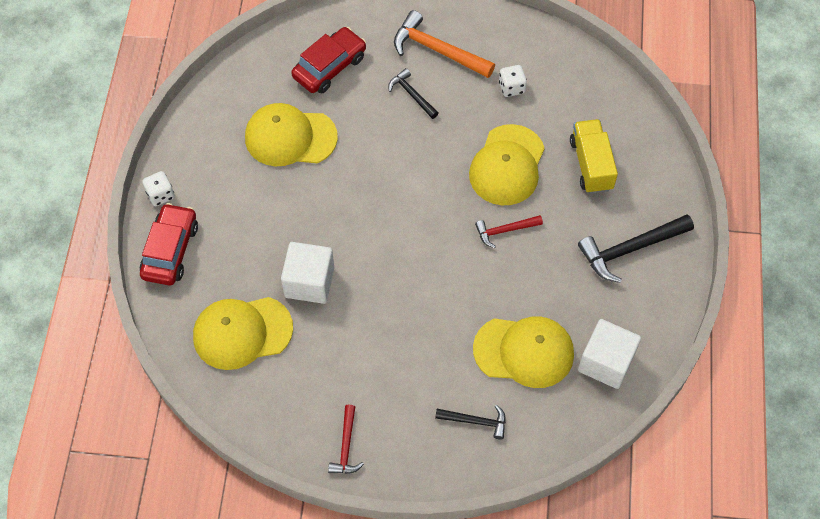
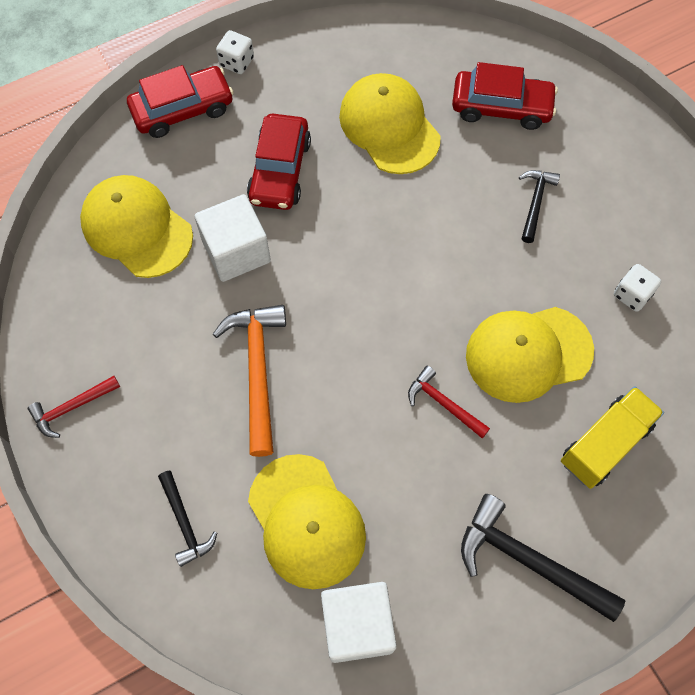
camera: 55 degrees right, 5 degrees up
(270, 220) = (280, 170): none -> red car
(437, 50) = (612, 191): orange hammer -> orange hammer (257, 371)

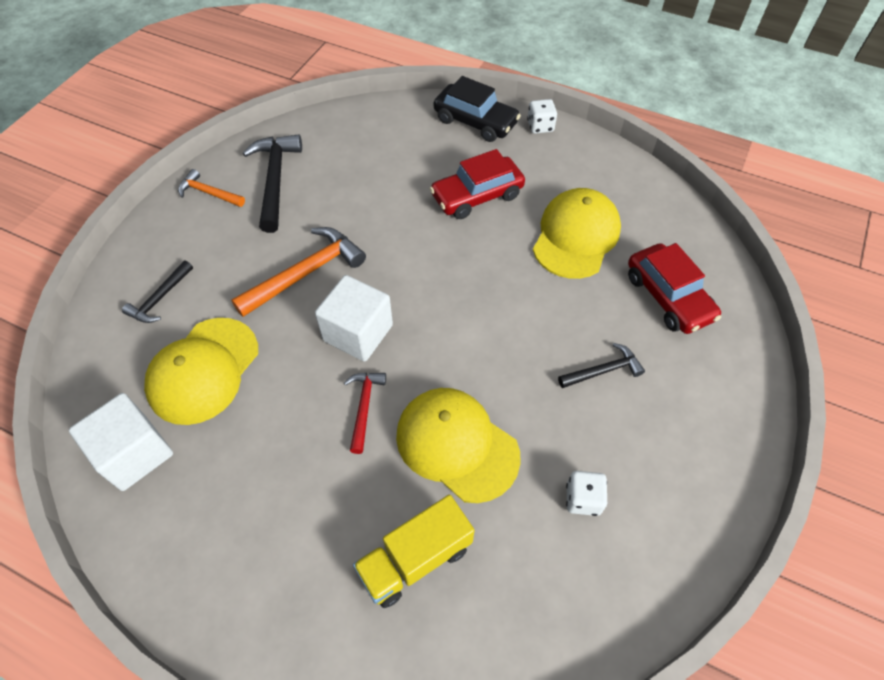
camera: 55 degrees right, 10 degrees down
(72, 408) = (209, 193): red hammer -> orange hammer
(136, 228) = (365, 150): yellow cap -> none
(183, 109) = (475, 121): red car -> black car
(236, 251) = (391, 209): white cube -> white cube (358, 333)
(528, 561) = (261, 554): black hammer -> black hammer (275, 180)
(605, 444) = (415, 559): yellow truck -> yellow truck turned 135 degrees clockwise

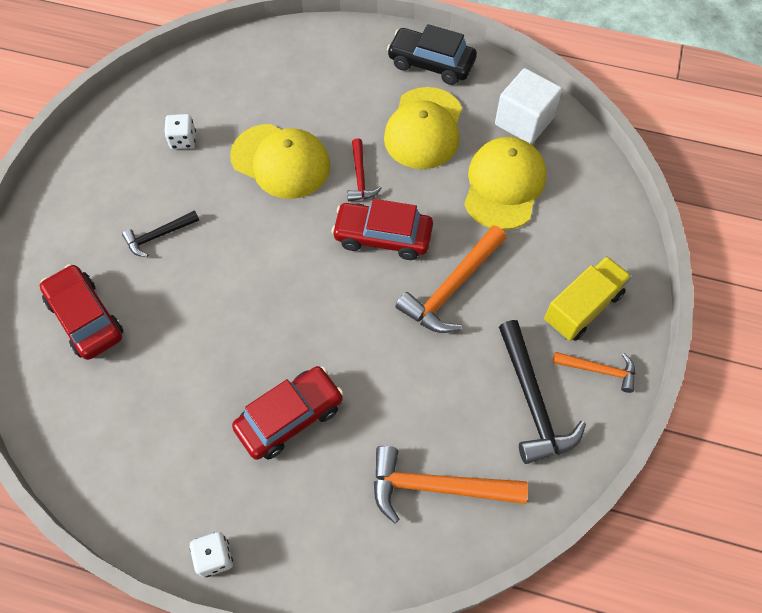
camera: 170 degrees right, 5 degrees up
(160, 298) = (578, 241): black hammer -> none
(358, 333) = (383, 237): white cube -> red car
(372, 141) = (436, 487): none -> orange hammer
(415, 559) = (300, 91): yellow truck -> yellow truck (582, 308)
(475, 121) = (305, 551): black car -> black car (431, 64)
(576, 236) = (175, 378): yellow cap -> yellow cap (424, 128)

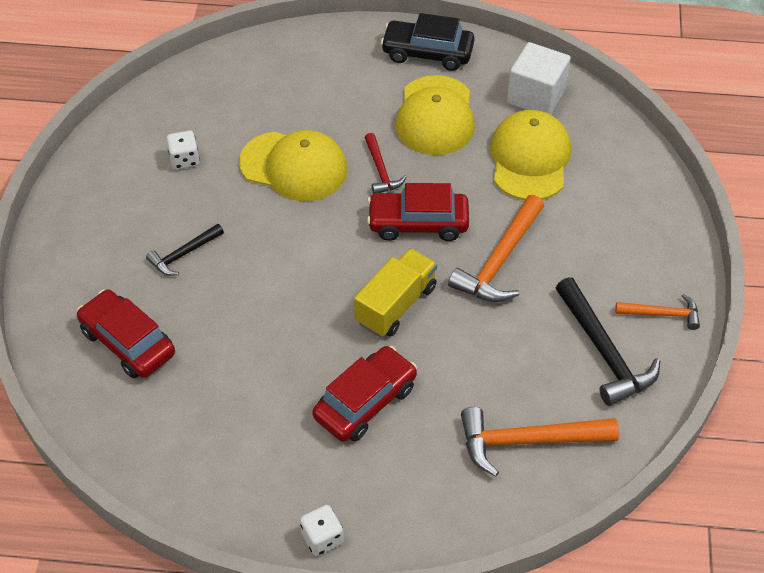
camera: 10 degrees left, 10 degrees down
(582, 308) = (634, 260): yellow truck -> yellow truck (396, 305)

